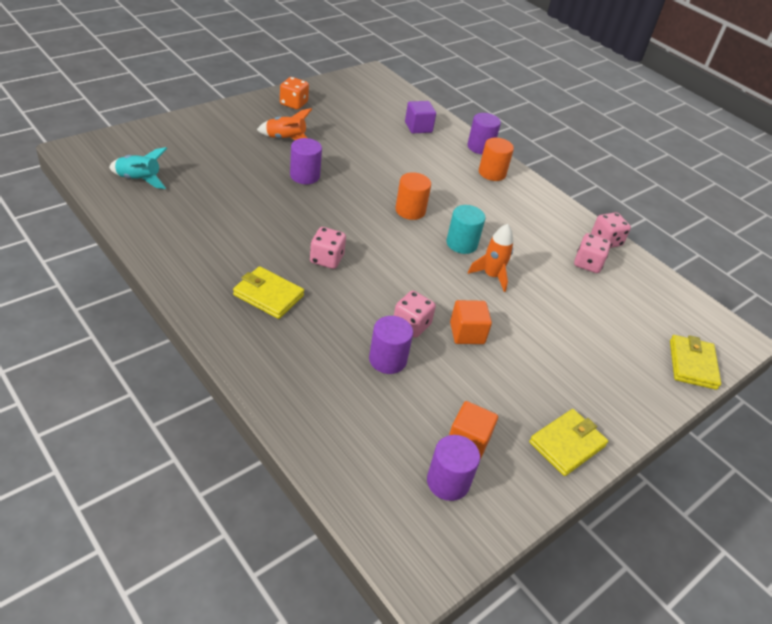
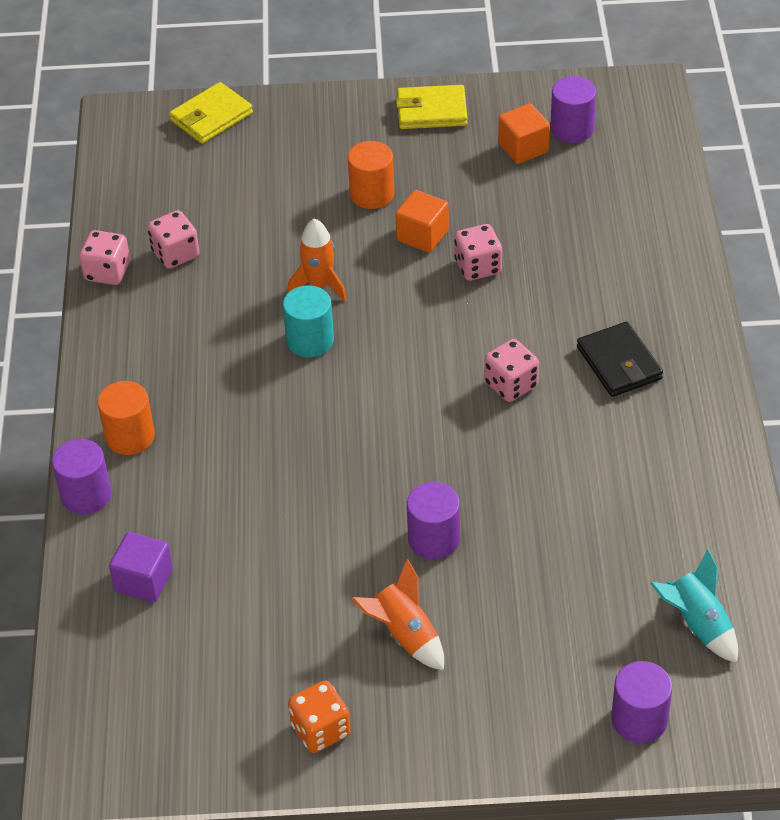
camera: 135 degrees left, 5 degrees up
(268, 295) = (619, 363): yellow wallet -> black wallet
(387, 360) = (537, 243): purple cylinder -> purple cylinder (639, 720)
(410, 210) = (329, 416): orange cylinder -> orange cylinder (372, 194)

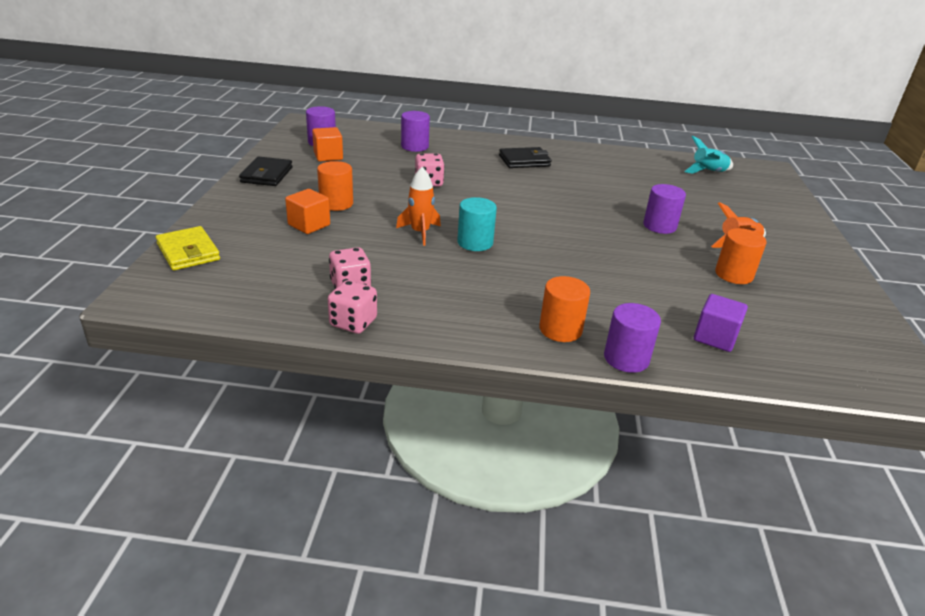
camera: 85 degrees left, 15 degrees down
(306, 618) = (733, 275): none -> orange cylinder
(320, 730) = (824, 281): orange dice -> none
(422, 235) = (389, 194): orange cube -> orange cube (309, 225)
(431, 111) = (266, 175): yellow wallet -> black wallet
(511, 385) = (534, 188): pink dice -> none
(639, 720) = (774, 194): purple cylinder -> purple cylinder (414, 146)

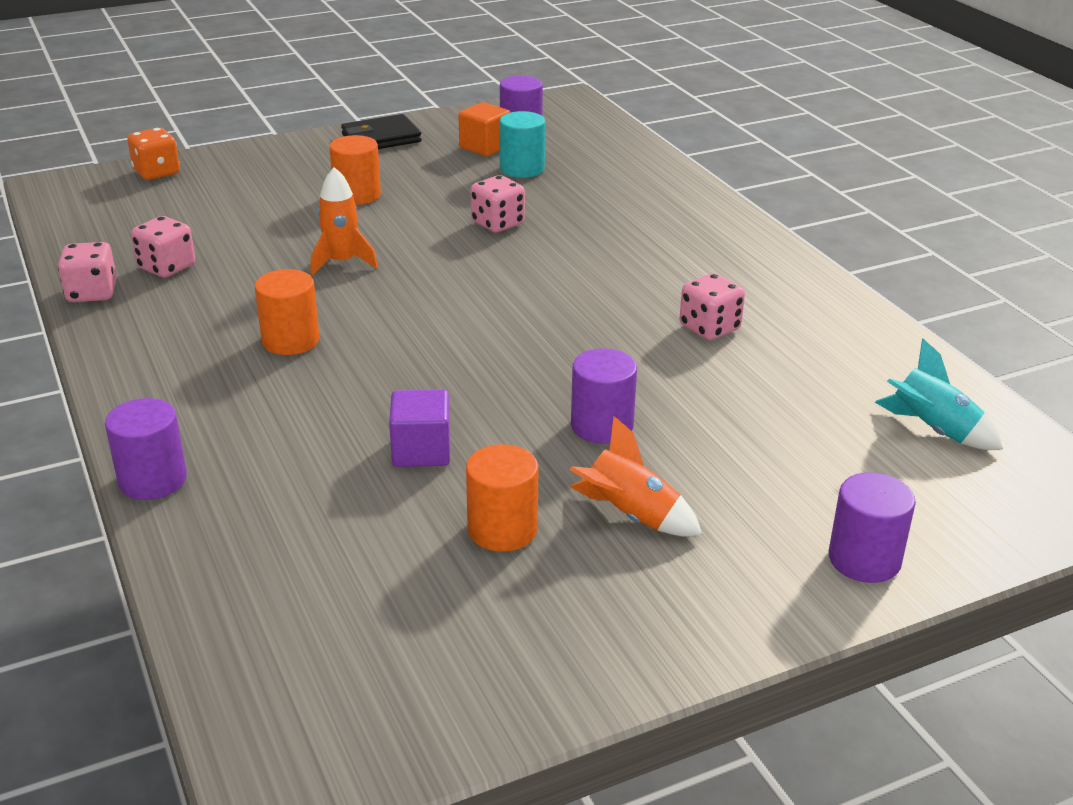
camera: 60 degrees right, 0 degrees up
(188, 252) = (156, 172): yellow wallet -> orange dice
(309, 225) = (284, 200): orange cube -> none
(414, 146) = (604, 180): purple cylinder -> purple cylinder (864, 559)
(475, 243) = (357, 302): turquoise cylinder -> turquoise cylinder (522, 169)
(524, 161) = (686, 261): black wallet -> none
(560, 329) = (185, 417): orange cylinder -> orange cylinder (290, 340)
(592, 178) = (709, 328): none -> pink dice
(715, 337) = (271, 543): purple cube -> purple cube (421, 451)

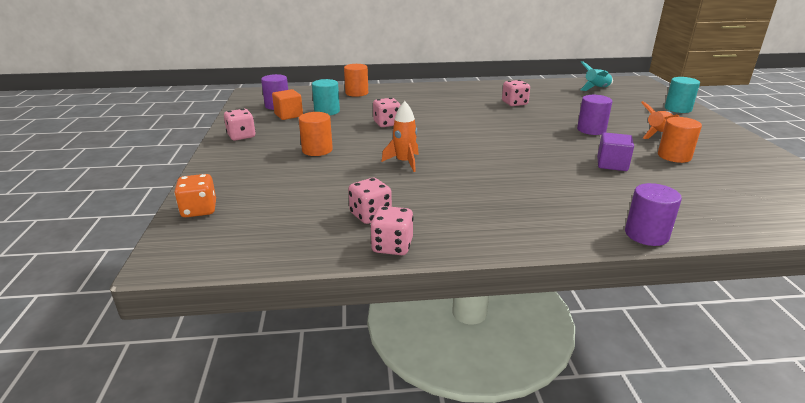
camera: 70 degrees left, 5 degrees down
(290, 340) = (493, 184): orange cylinder -> orange cylinder (356, 93)
(381, 138) = (241, 136): black wallet -> pink dice
(864, 559) = (678, 109): purple cylinder -> turquoise cylinder

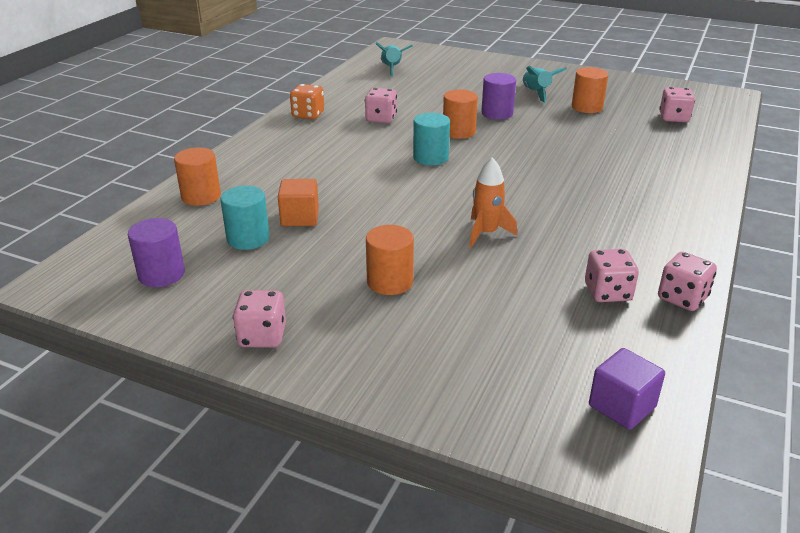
camera: 60 degrees left, 5 degrees up
(199, 210) = (511, 423): orange dice -> orange dice (308, 115)
(288, 115) = (221, 274): orange cube -> orange cube (300, 218)
(387, 124) = (352, 209): pink dice -> pink dice (674, 118)
(536, 126) = (459, 132): none -> orange cylinder
(612, 164) = (582, 136): purple cube -> purple cube (622, 406)
(646, 235) = (717, 175): purple cylinder -> none
(659, 134) = (536, 93): orange rocket -> turquoise rocket
(678, 109) = (487, 62): turquoise cylinder -> turquoise cylinder (430, 158)

